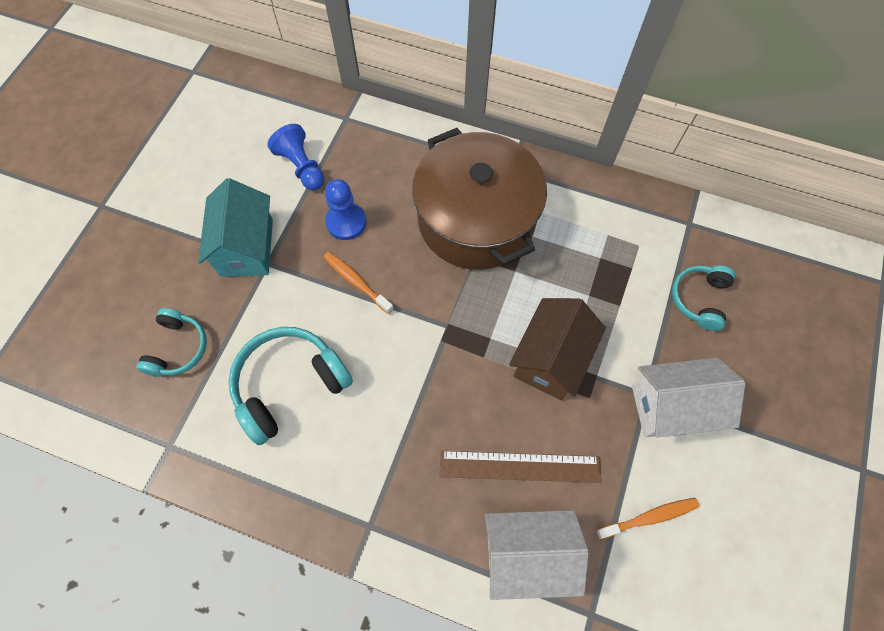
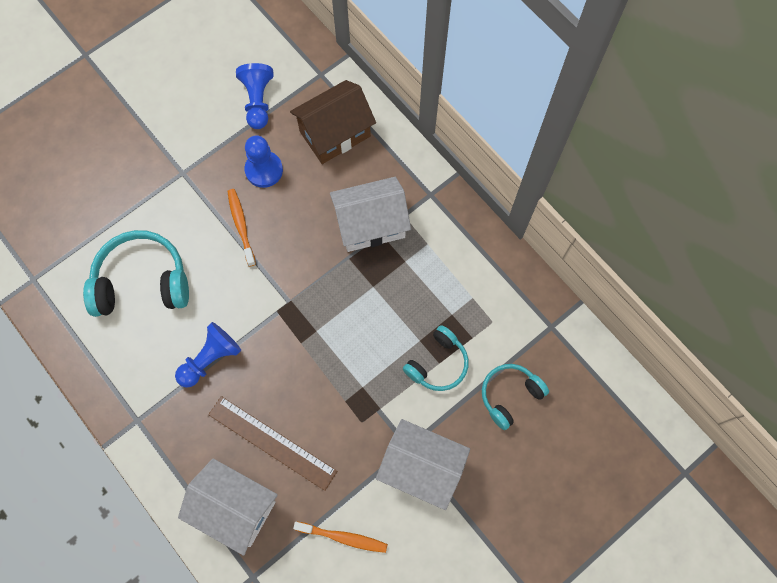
camera: 30 degrees right, 5 degrees up
(178, 348) = (78, 207): turquoise headphones -> turquoise headphones (437, 364)
(247, 247) = (174, 150): turquoise house -> none
(406, 421) = (210, 359): none -> blue pawn
(476, 219) = (370, 224): brown pot -> white house
(550, 359) = (352, 375): brown house -> brown house (335, 134)

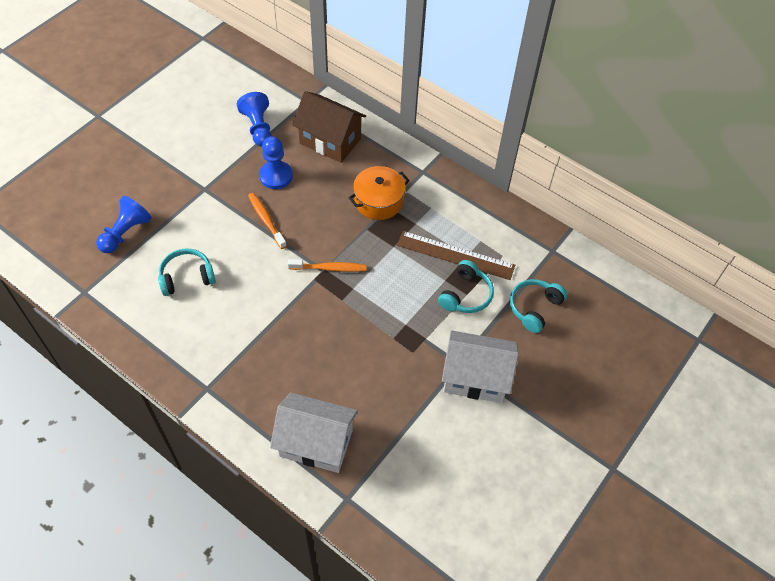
camera: 15 degrees left, 15 degrees down
(142, 282) = (187, 277): turquoise headphones -> turquoise headphones, size x0.61
(210, 359) = (263, 326): blue pawn -> blue pawn (125, 233)
(272, 443) = (336, 383): brown ruler -> brown ruler (455, 255)
(335, 134) = (330, 141): brown house -> brown house turned 75 degrees clockwise
(343, 537) = (422, 448): orange toothbrush -> orange toothbrush (329, 268)
(370, 224) = (378, 201): white house -> orange pot

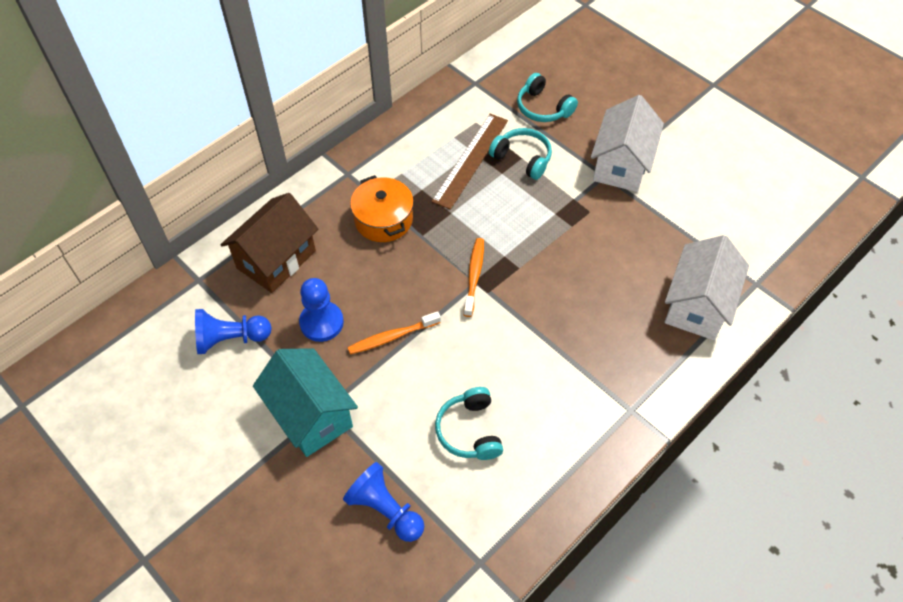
camera: 80 degrees left, 0 degrees up
(198, 181) = (311, 415): none -> turquoise house

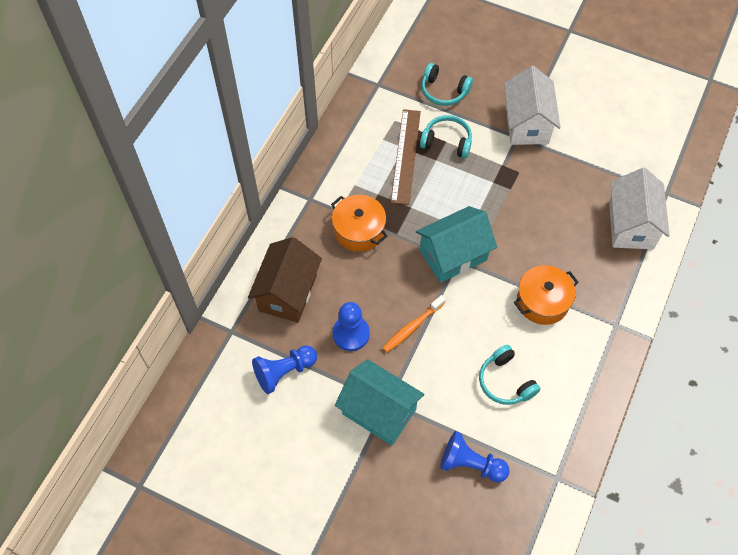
camera: 20 degrees left, 5 degrees up
(474, 276) = (453, 255): orange toothbrush -> turquoise house
(554, 356) = (542, 301): none -> orange pot

